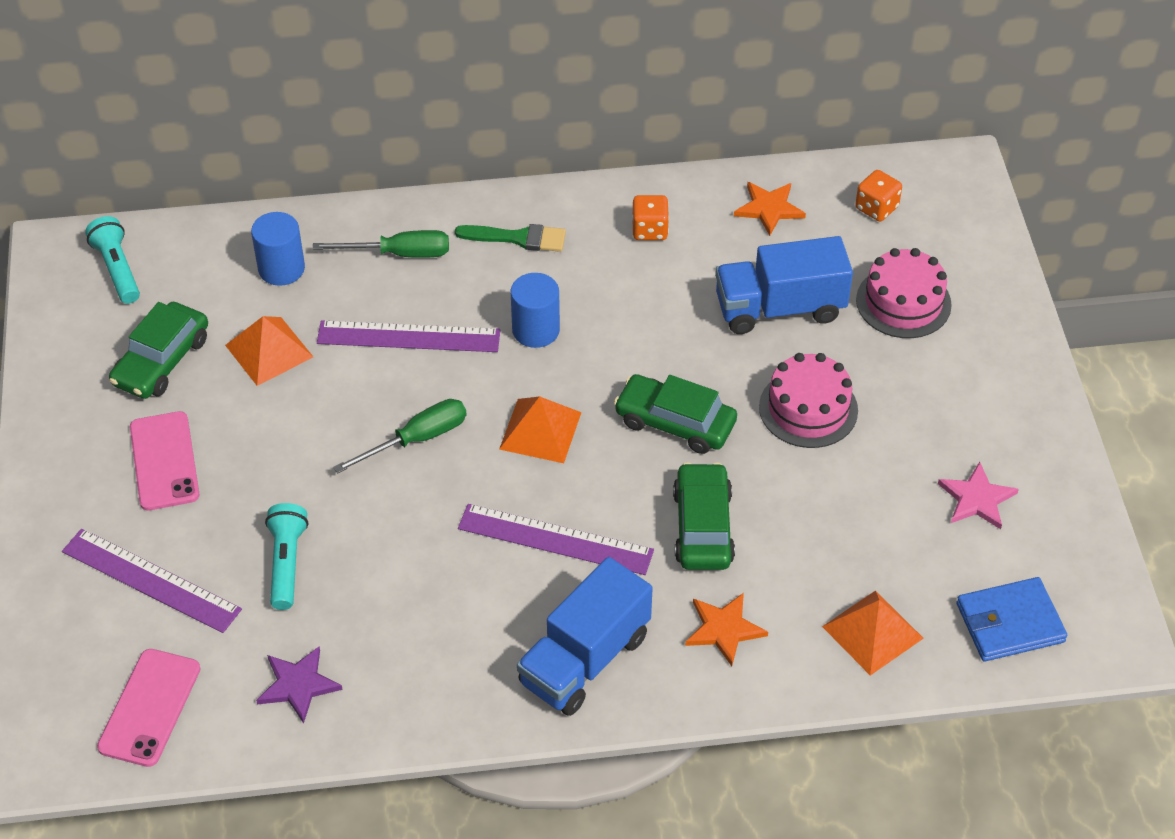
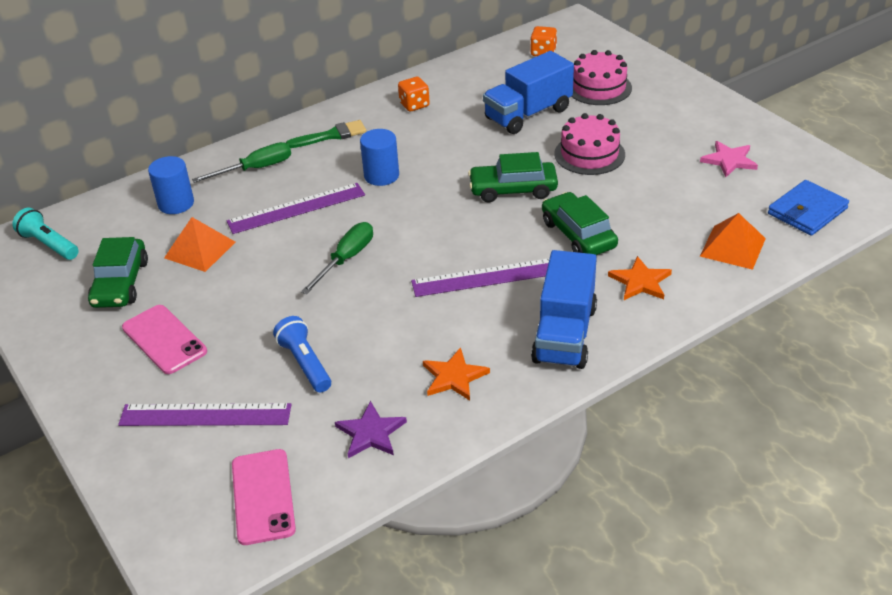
camera: 25 degrees left, 10 degrees down
(287, 563) = (305, 363): turquoise flashlight -> blue flashlight
(540, 430) = (428, 224): orange pyramid -> none
(769, 209) = (480, 72): orange star -> orange star (454, 377)

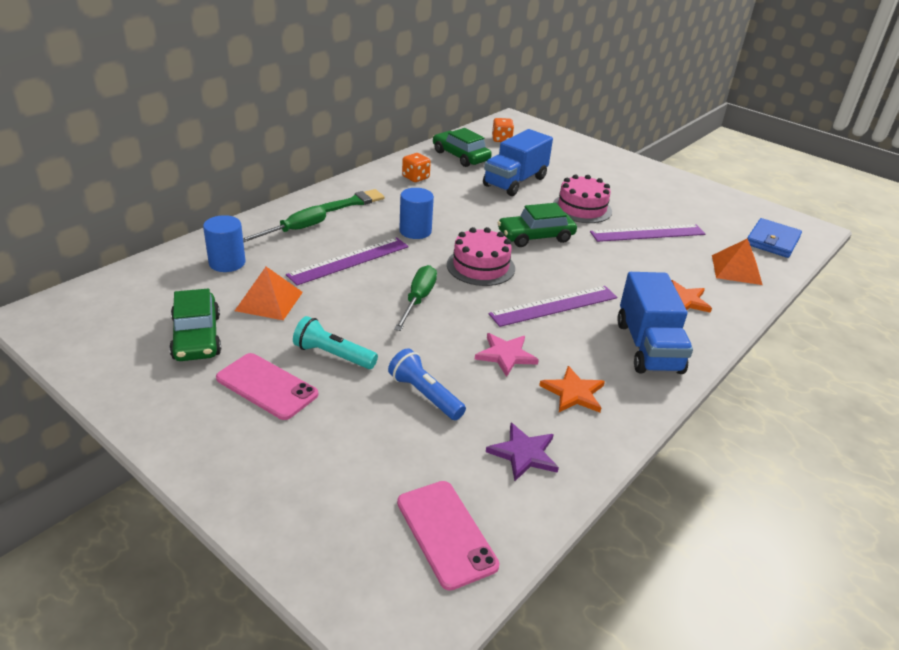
camera: 20 degrees left, 5 degrees down
(49, 244) = (102, 307): turquoise flashlight -> turquoise flashlight (333, 355)
(205, 415) = (344, 456): purple ruler -> purple ruler (647, 233)
(578, 234) = (610, 267): green car -> green car (460, 156)
(599, 87) = (560, 162): pink cake -> pink cake (480, 266)
(729, 160) = (691, 209): pink star -> pink star (506, 355)

